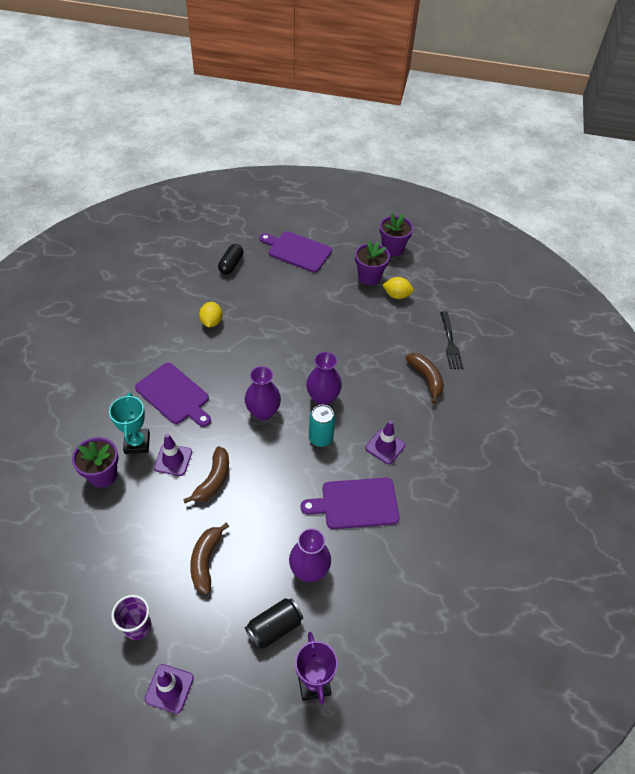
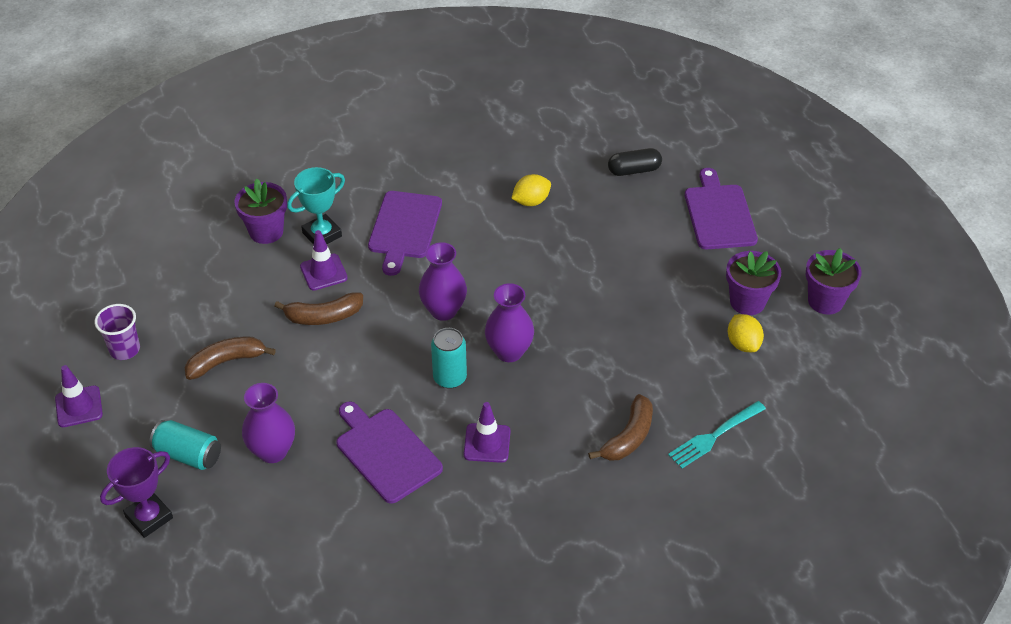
camera: 60 degrees right, 5 degrees down
(274, 628) = (188, 455): black can -> turquoise can
(450, 342) = (714, 436): black fork -> turquoise fork

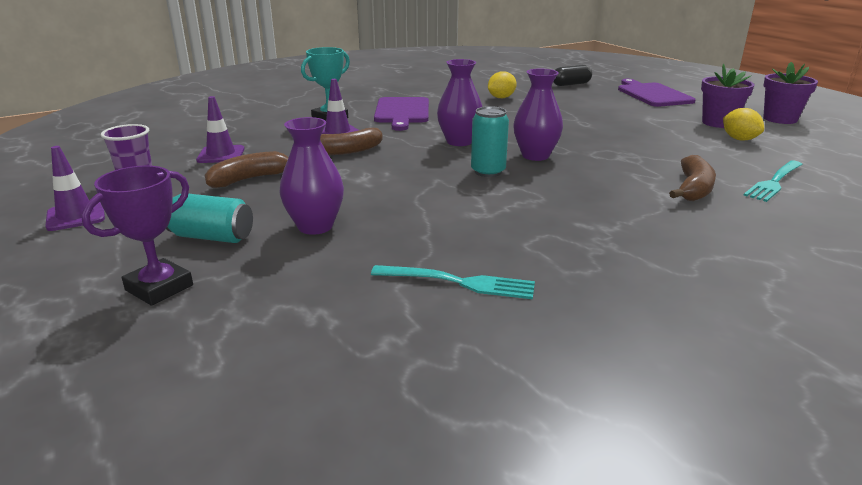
camera: 10 degrees left, 20 degrees down
(266, 231) = (278, 119): purple flower pot -> none
(366, 544) = (459, 282): none -> turquoise fork
(386, 452) = (447, 217): purple cutting board -> none
(487, 443) = (553, 203): purple traffic cone -> purple traffic cone (221, 155)

